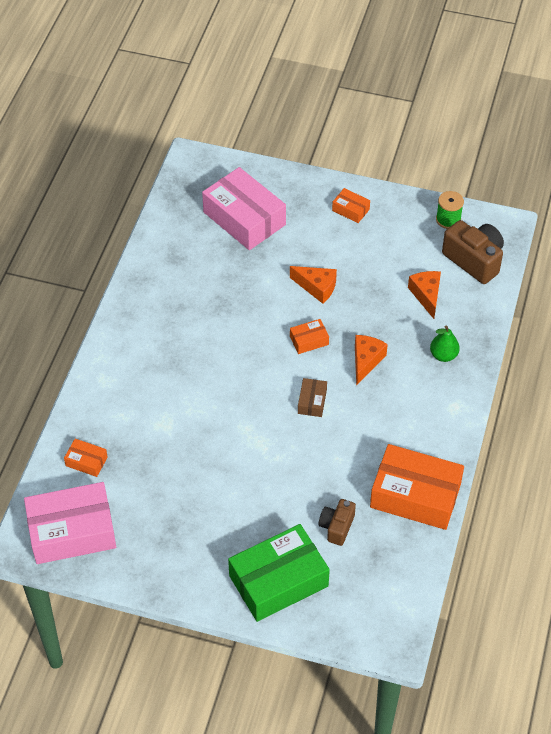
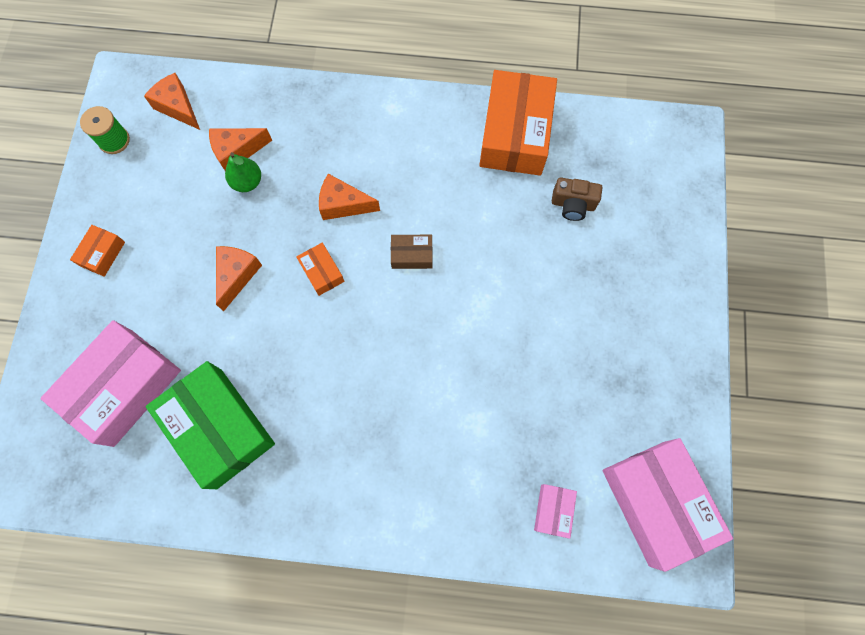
camera: 100 degrees left, 20 degrees up
(86, 461) = (553, 510): orange box -> pink box
(278, 581) = (654, 253): green box -> green box (219, 428)
(443, 355) = (323, 125): green pear -> green pear (247, 182)
(474, 260) = (178, 107): brown camera -> orange cheese

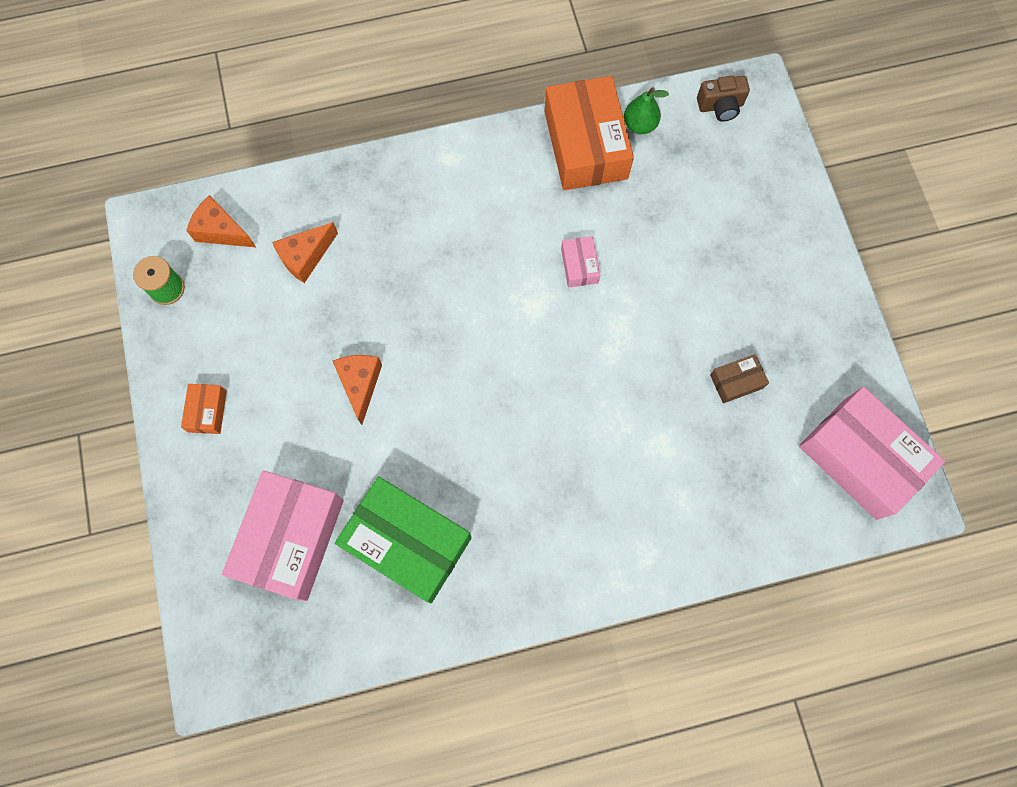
camera: 20 degrees left, 0 degrees up
(247, 182) = (330, 285): green pear -> green pear (640, 125)
(322, 272) = (447, 351): orange box -> none
(343, 204) = (440, 275): orange cheese -> none
(412, 255) = (531, 302): brown box -> brown box (736, 381)
(553, 510) = (767, 501): pink box -> pink box (579, 266)
(573, 205) = (671, 198): brown camera -> brown camera (720, 106)

